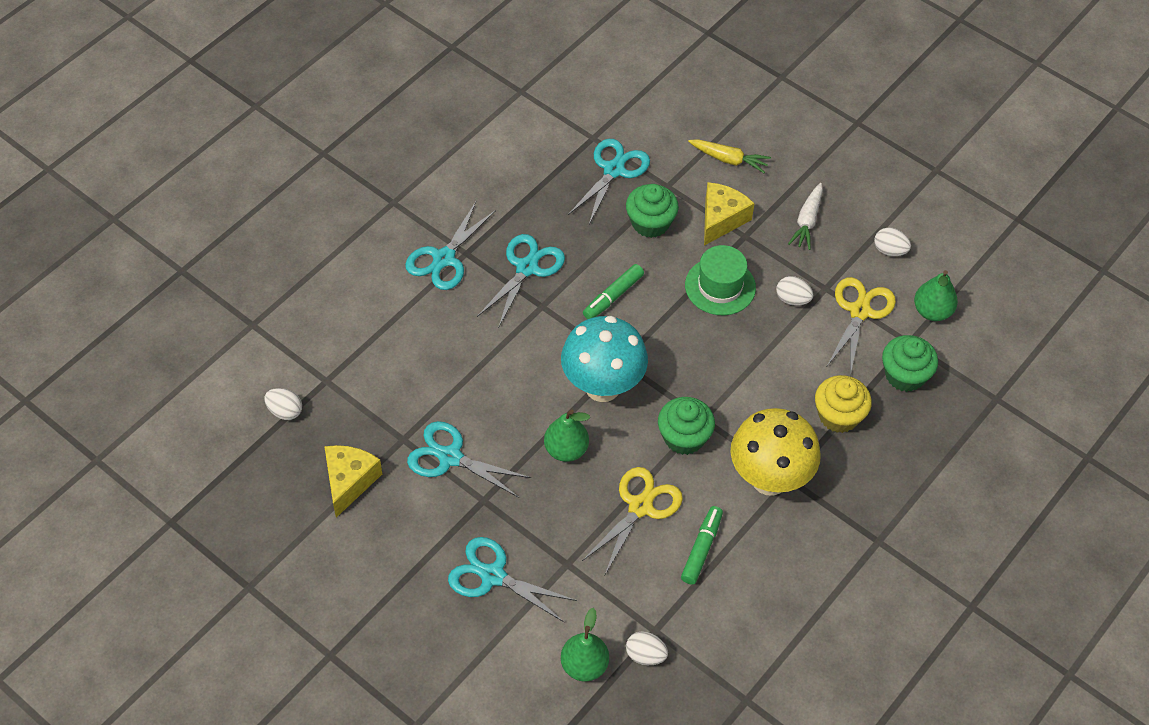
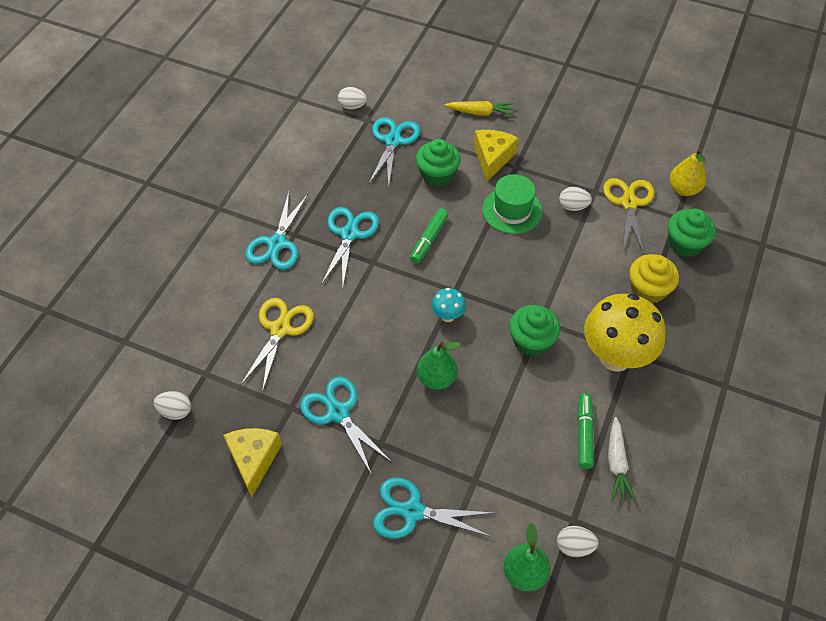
camera: 15 degrees left, 0 degrees up
(450, 457) = (338, 412): turquoise scissors -> turquoise scissors turned 45 degrees clockwise
(602, 386) = (447, 316): turquoise mushroom -> turquoise mushroom, size x0.45
(640, 507) = (518, 411): yellow scissors -> yellow scissors (280, 329)
(807, 221) = (559, 144): white carrot -> white carrot (616, 464)
(889, 250) = (631, 151): white egg -> white egg (352, 106)
(932, 311) = (683, 189): green pear -> yellow pear

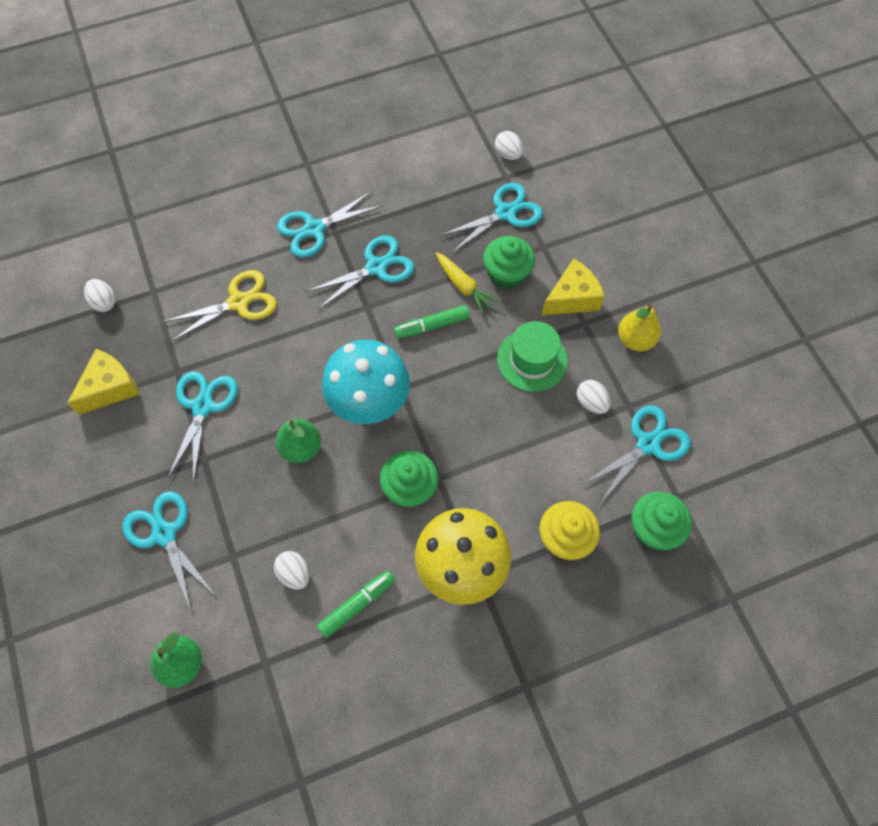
camera: 45 degrees right, 10 degrees up
(447, 316) = (370, 404): turquoise mushroom -> turquoise mushroom, size x2.20
(480, 113) = (613, 246): yellow carrot -> yellow carrot (464, 287)
(574, 546) = (240, 684): white egg -> white egg (294, 573)
(616, 464) = (351, 656): white carrot -> none
(629, 203) = (647, 444): yellow scissors -> turquoise scissors
(683, 189) = (719, 477): yellow pear -> yellow pear (635, 340)

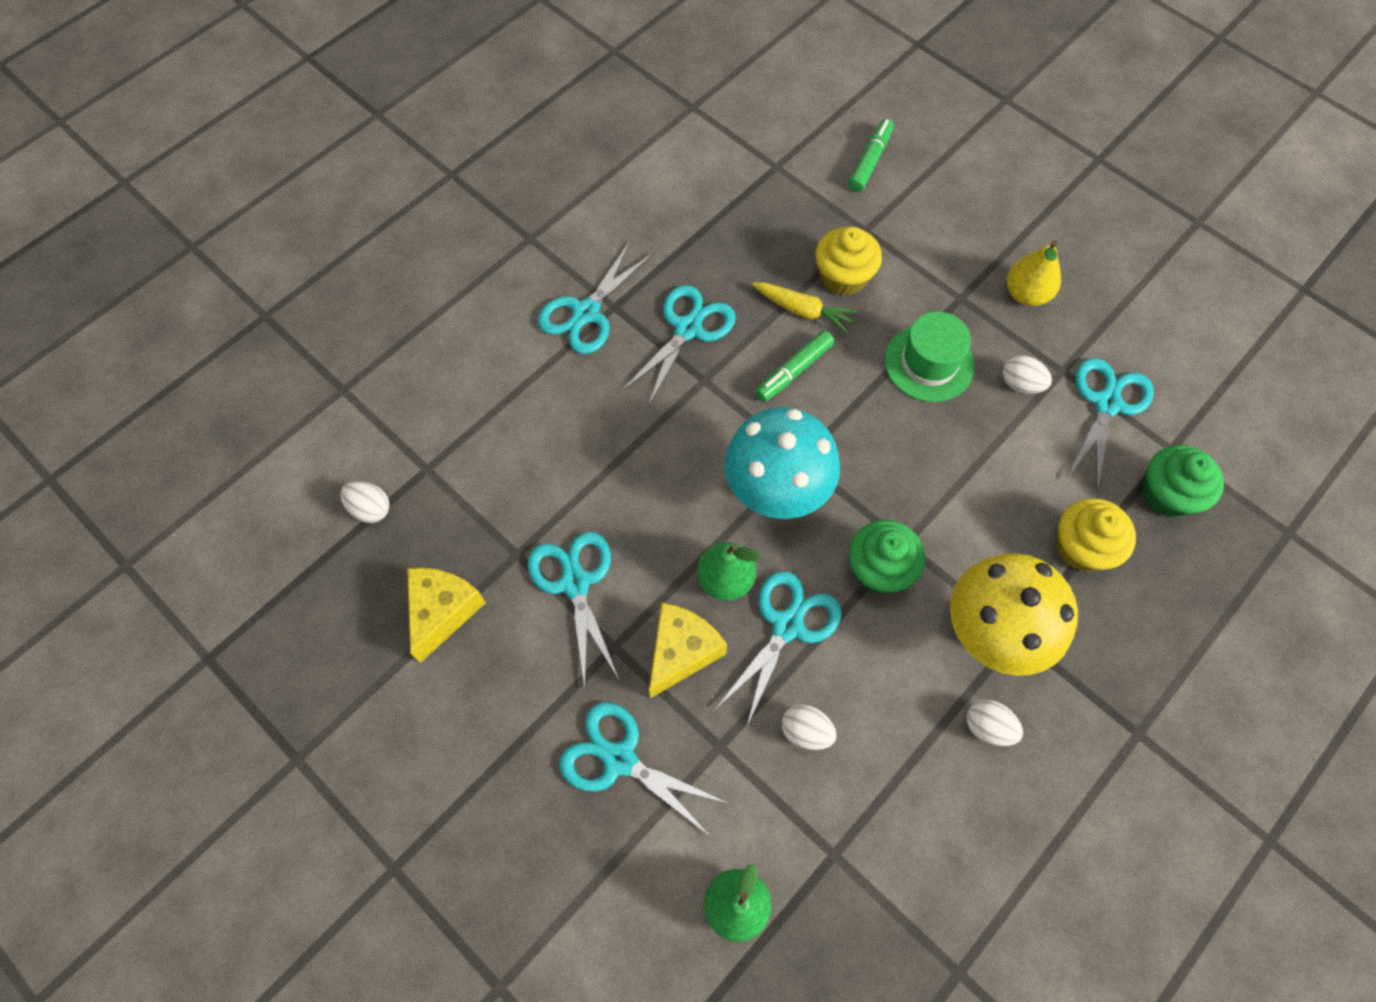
camera: 25 degrees left, 0 degrees up
(239, 302) = (544, 438): yellow scissors -> none
(357, 605) = (900, 733): green marker -> green marker (870, 161)
(505, 213) = (800, 207): turquoise scissors -> turquoise scissors (787, 626)
(507, 274) = (843, 277): green cupcake -> yellow cupcake
(508, 154) = (764, 139): white egg -> white egg (988, 727)
(572, 298) = (931, 275): yellow cheese -> yellow cheese (681, 652)

